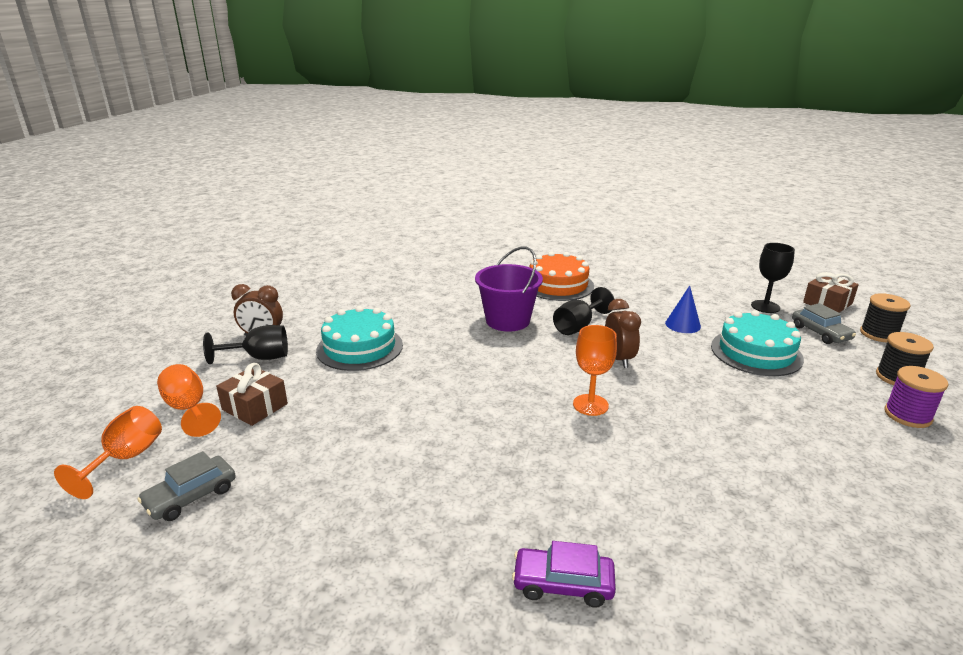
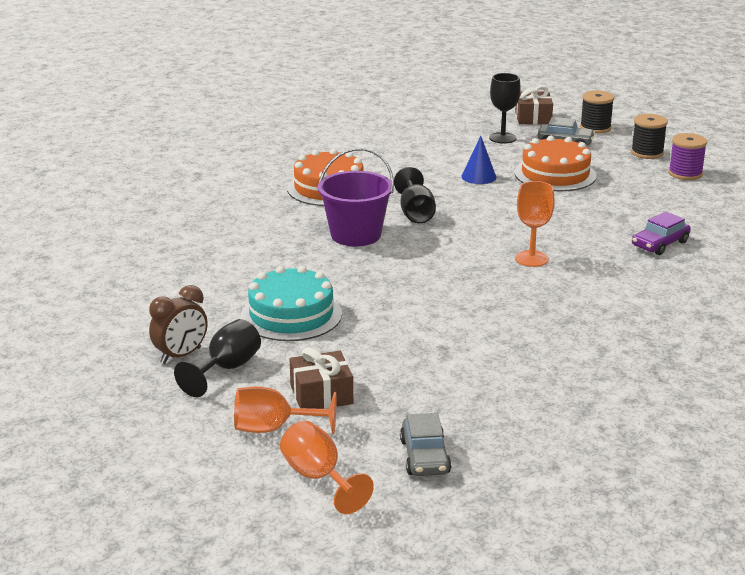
camera: 50 degrees left, 0 degrees up
(563, 584) = (694, 347): purple car -> purple car (660, 244)
(618, 359) = (488, 221): brown clock -> none
(756, 352) = (555, 174): turquoise cake -> orange cake

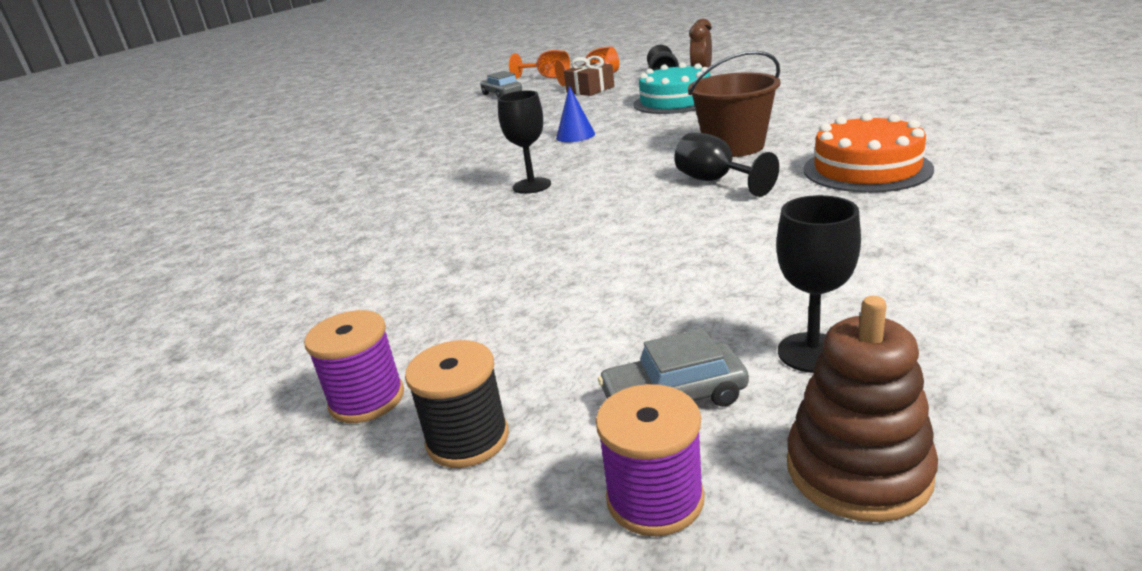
camera: 155 degrees right, 0 degrees up
(355, 235) = (734, 147): purple bucket -> brown bucket
(478, 177) = (720, 251): blue cone -> blue cone (575, 135)
(531, 259) = (532, 186): orange goblet -> black goblet
(533, 118) = (858, 470): brown gift -> brown stacking toy
(555, 174) = (610, 300): orange cake -> none
(595, 128) = (655, 499): black spool -> purple spool
(660, 244) = (391, 247): purple car -> none

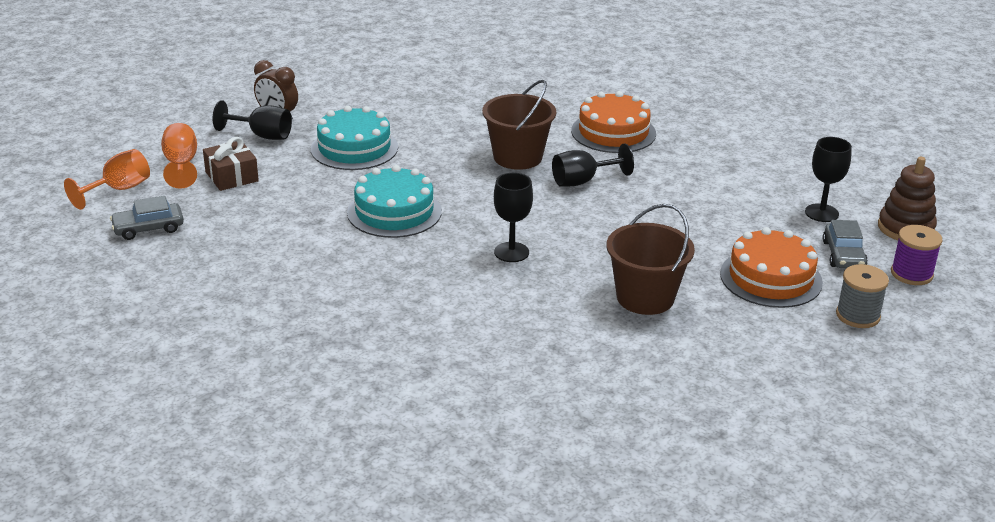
camera: 80 degrees left, 5 degrees up
(367, 399) = (810, 346): purple spool -> none
(467, 262) = (645, 298): none -> brown bucket
(467, 439) = (858, 315): black spool -> grey spool
(554, 336) = (770, 278): none -> orange cake
(575, 135) = (394, 212): blue cone -> turquoise cake

